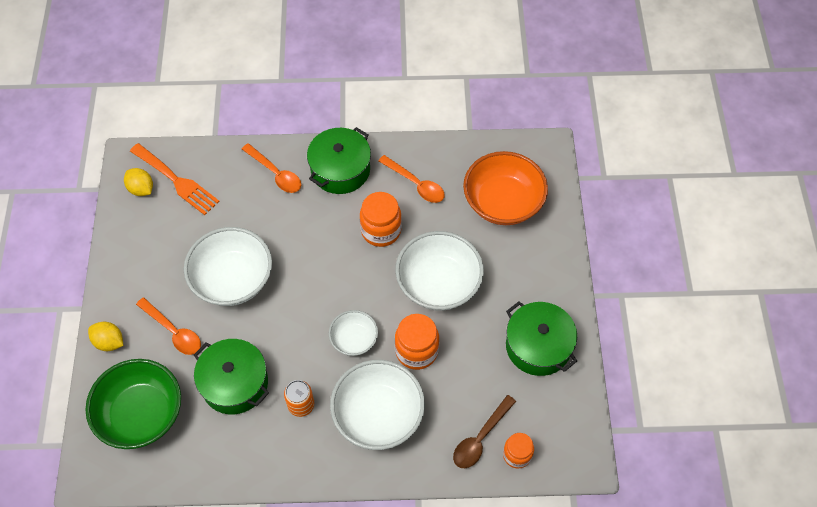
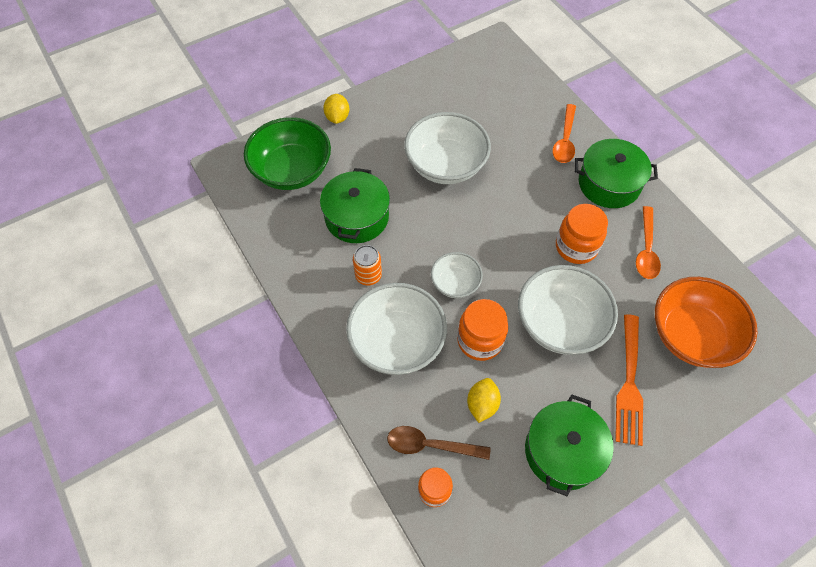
camera: 60 degrees right, 0 degrees up
(141, 189) = (477, 64): yellow lemon -> yellow lemon (482, 404)
(174, 332) = (373, 152): orange spoon -> none
(177, 181) = (502, 81): orange fork -> orange fork (629, 384)

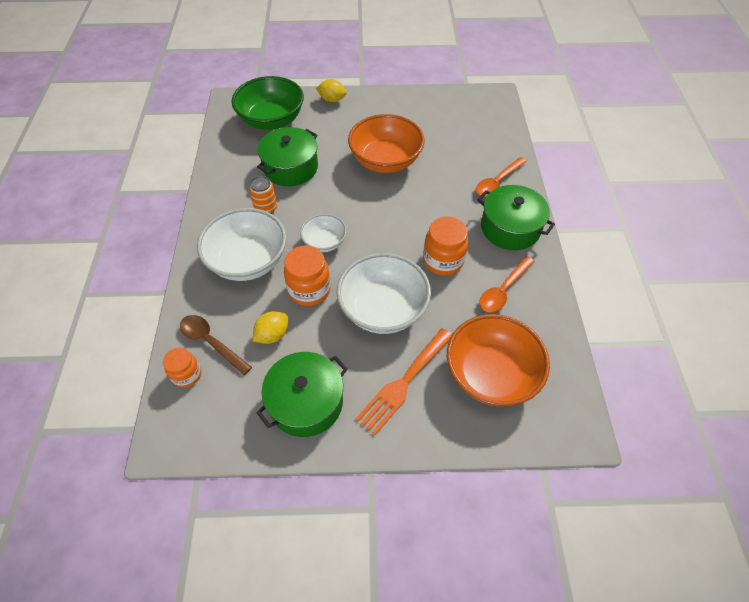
camera: 30 degrees right, 5 degrees down
(337, 117) = (332, 100): yellow lemon -> yellow lemon turned 75 degrees clockwise
(445, 165) = (385, 161): white bowl -> orange bowl

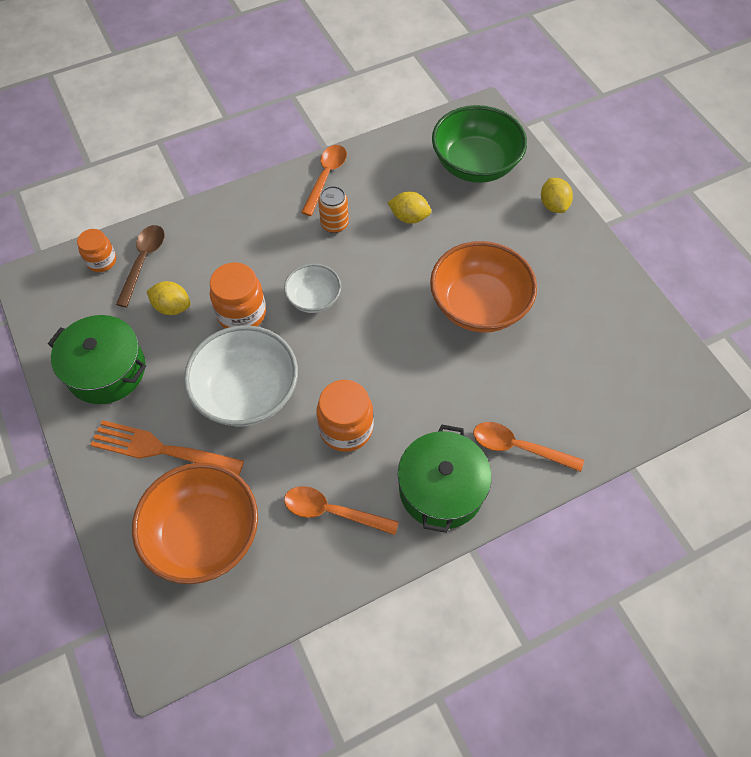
camera: 65 degrees right, 5 degrees up
(218, 198) = (326, 177): none -> orange spoon
(248, 261) = (254, 243): white bowl -> none
(290, 167) = (409, 217): green pot -> yellow lemon

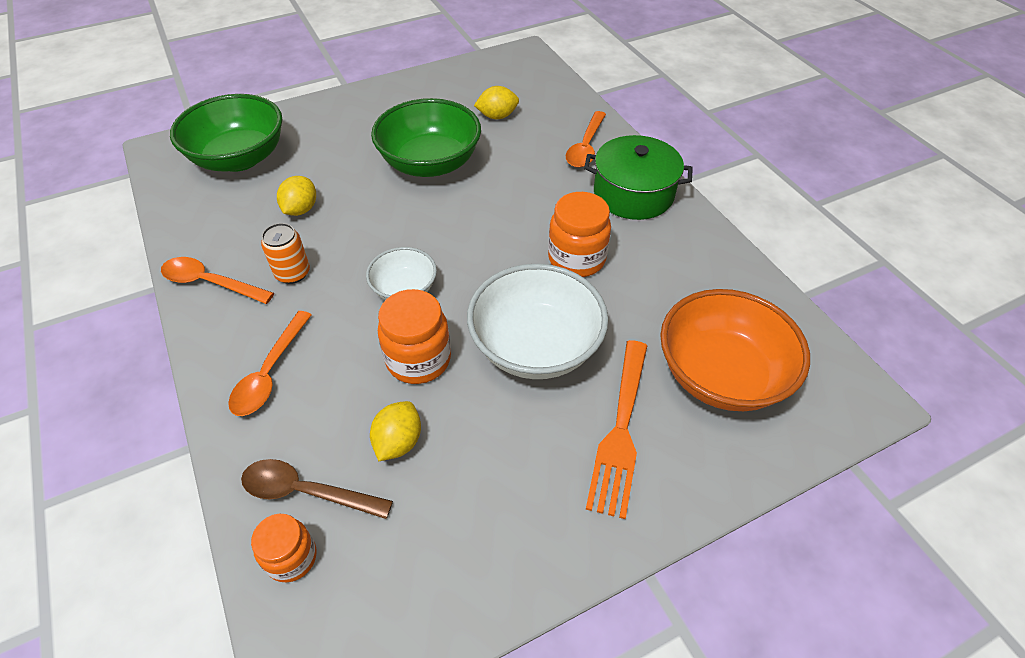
camera: 90 degrees left, 10 degrees down
(106, 370) = (502, 517): green pot -> none
(332, 511) = (671, 268): orange spoon -> orange spoon (269, 373)
(478, 306) = (430, 163): orange bowl -> green bowl
(553, 205) = (314, 111): yellow lemon -> yellow lemon (497, 116)

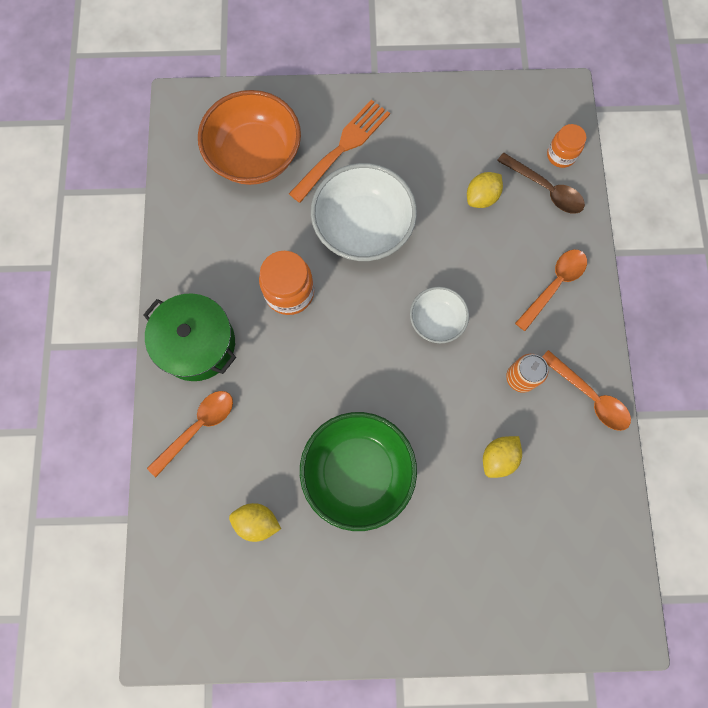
camera: 155 degrees left, 25 degrees up
(239, 158) = (545, 571): green bowl -> none
(418, 359) = (448, 252): orange jar -> none

